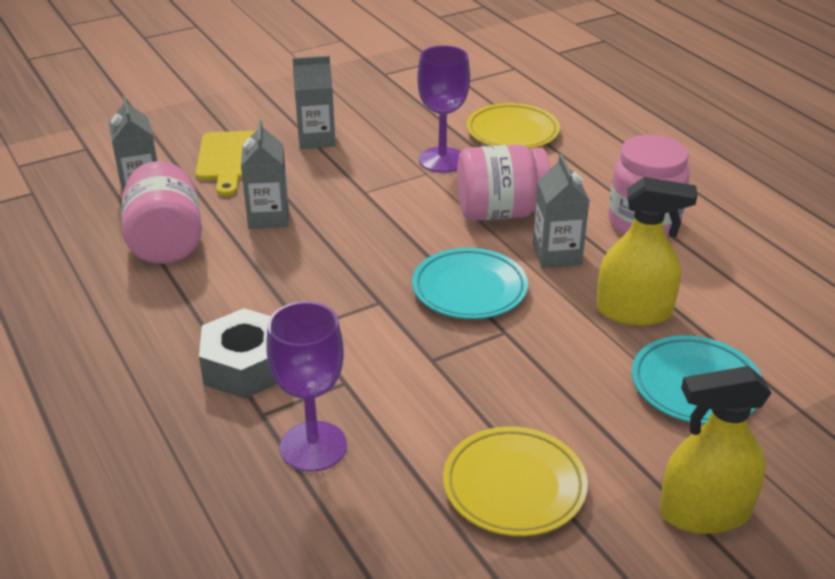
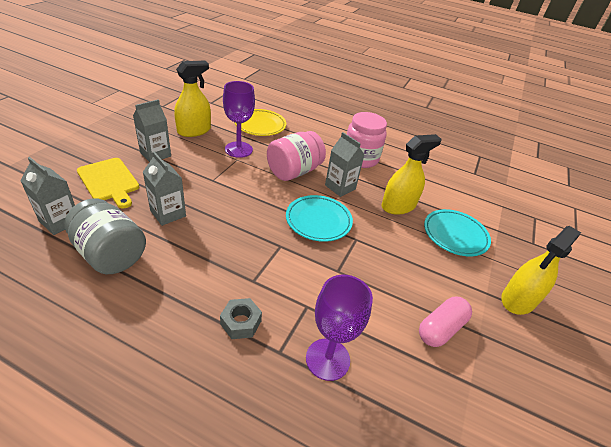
camera: 40 degrees left, 5 degrees up
(166, 242) = (111, 254): pink jar -> grey jar
(246, 366) = (241, 322): grey nut -> grey nut, size x0.62
(399, 118) = (194, 130): none -> yellow spray bottle
(514, 486) = (441, 328): yellow plate -> pink capsule

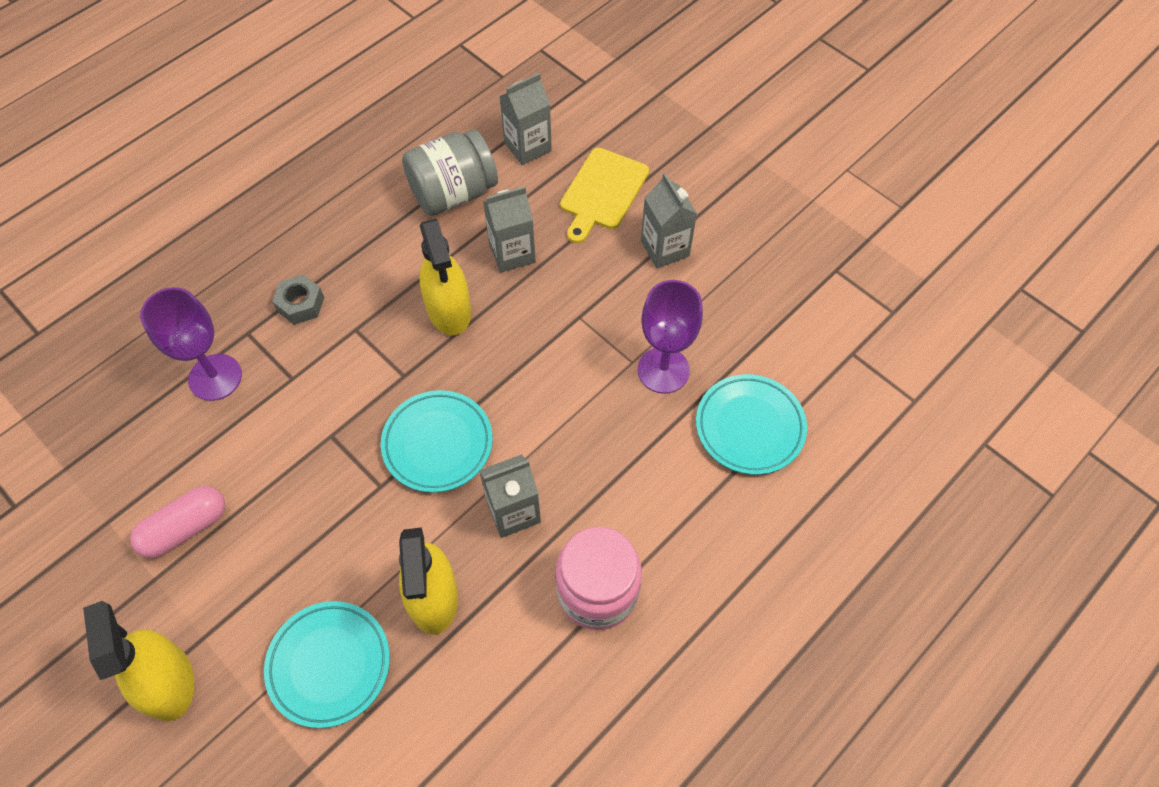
camera: 115 degrees right, 20 degrees up
(109, 181) = (602, 192): yellow cutting board -> yellow cutting board turned 45 degrees counterclockwise
(194, 130) = (737, 310): yellow spray bottle -> yellow spray bottle (449, 309)
(260, 125) = (749, 427): yellow plate -> turquoise plate
(294, 171) = (577, 446): pink jar -> none
(441, 328) = (185, 528): pink capsule -> pink capsule turned 75 degrees clockwise

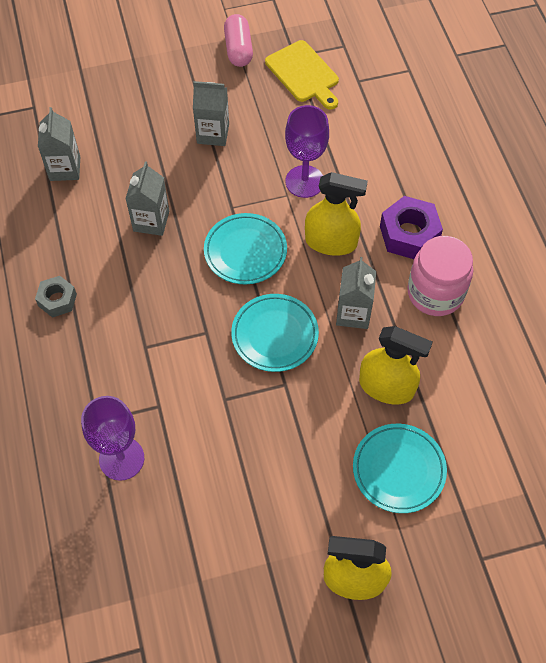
camera: 60 degrees left, 0 degrees up
(185, 528) = (239, 526): pink capsule -> pink capsule (238, 49)
(301, 304) = (96, 374): grey nut -> grey nut (57, 300)
(449, 309) = (171, 280): yellow spray bottle -> yellow spray bottle (331, 242)
(453, 193) = (70, 233): grey jar -> none
(602, 192) = (140, 144): yellow cutting board -> yellow cutting board (304, 74)
(664, 520) = (409, 234): none -> purple nut
(749, 427) = (374, 158): turquoise plate -> turquoise plate (245, 251)

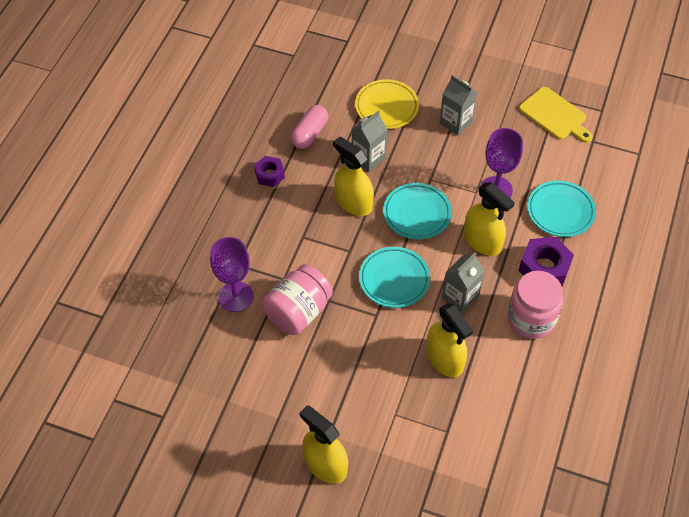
camera: 35 degrees right, 5 degrees down
(57, 300) = (269, 175): grey nut -> purple nut
(65, 168) = (337, 92): grey carton -> none
(129, 156) = (386, 107): none -> yellow plate
(171, 278) = (353, 202): none -> yellow spray bottle
(202, 432) = (298, 312): none -> pink jar
(238, 49) = (520, 73): pink capsule -> pink capsule (309, 133)
(304, 74) = (555, 115): yellow cutting board -> yellow cutting board turned 45 degrees counterclockwise
(398, 470) = (410, 417): turquoise plate -> turquoise plate (560, 211)

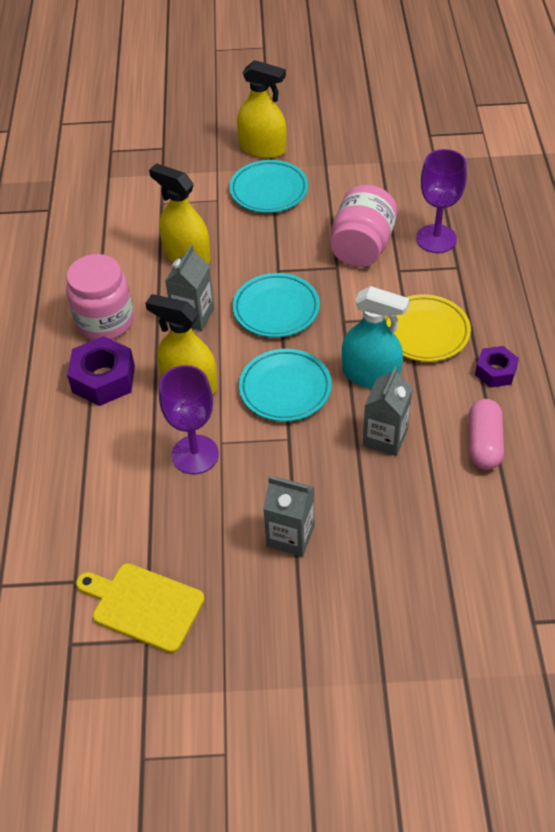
camera: 160 degrees right, 5 degrees down
(353, 202) = (370, 375): yellow spray bottle -> turquoise spray bottle
(386, 107) = (403, 523): yellow plate -> yellow plate (425, 332)
(560, 211) = (99, 456): turquoise plate -> turquoise plate (269, 190)

